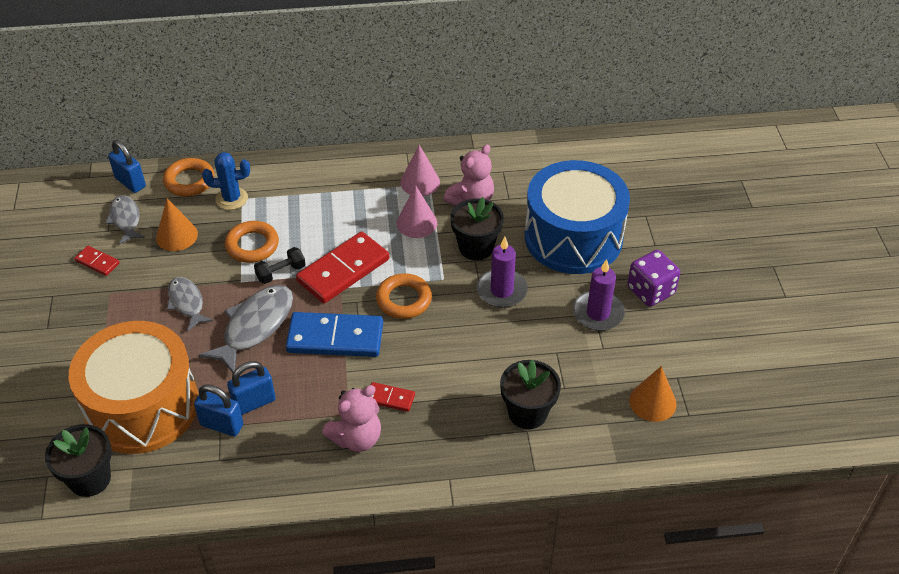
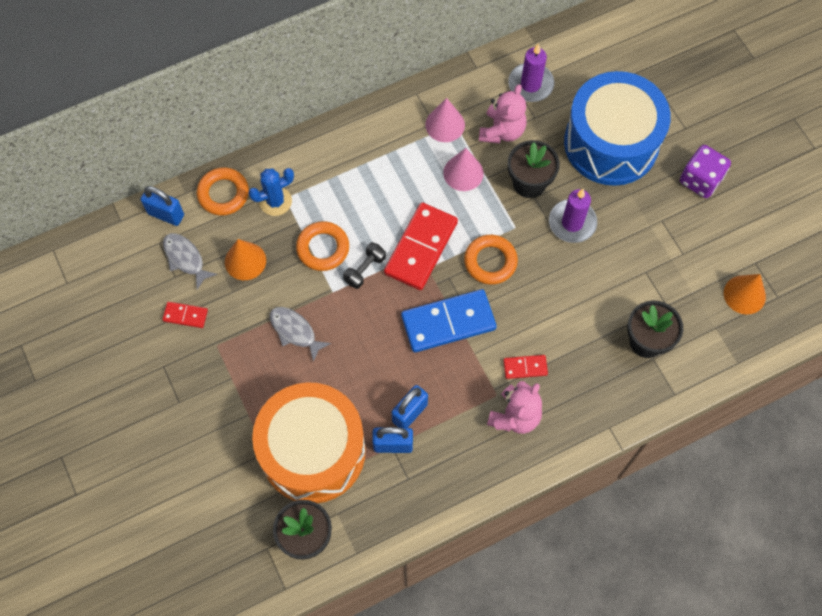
camera: 20 degrees left, 20 degrees up
(255, 326) = (370, 335): grey fish -> none
(598, 313) = (665, 219): purple candle -> purple candle (530, 84)

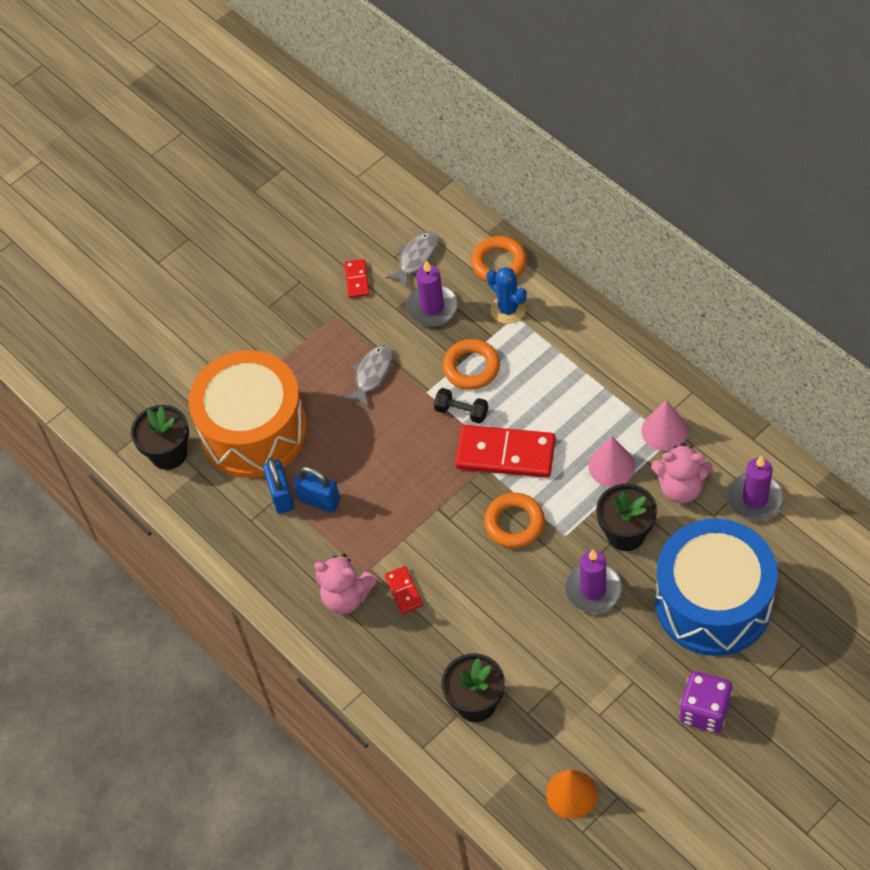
camera: 80 degrees right, 10 degrees down
(166, 214) = (457, 225): blue padlock -> none
(245, 261) = (432, 307): orange cone -> purple candle
(448, 322) = (429, 505): blue domino -> none

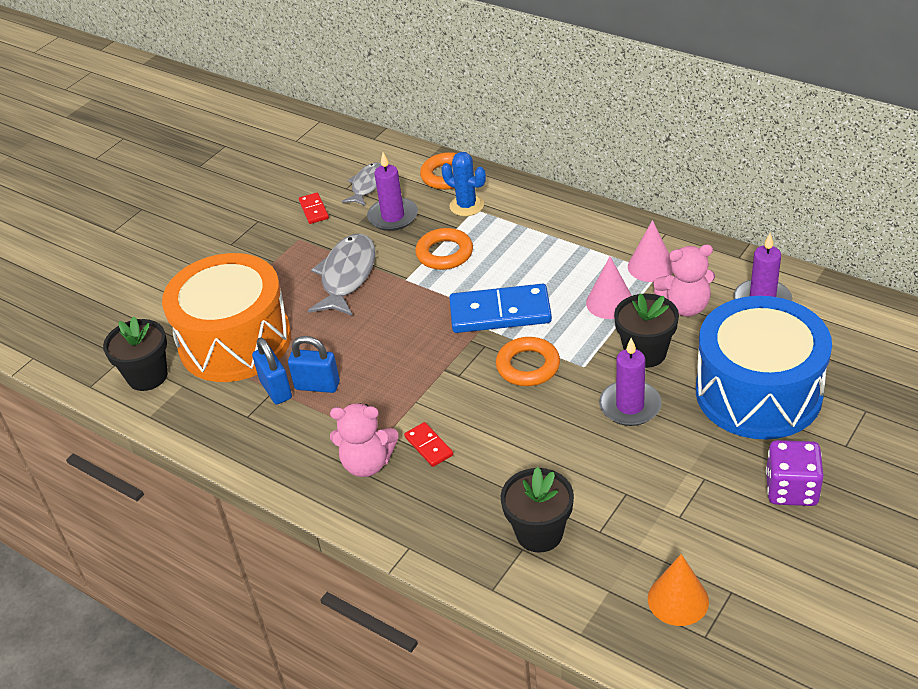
camera: 15 degrees left, 15 degrees down
(372, 374) = (347, 276): grey fish -> grey fish, size x1.60
(461, 412) = (445, 288): black dumbbell -> none
(505, 454) = (500, 312): red domino -> blue domino

